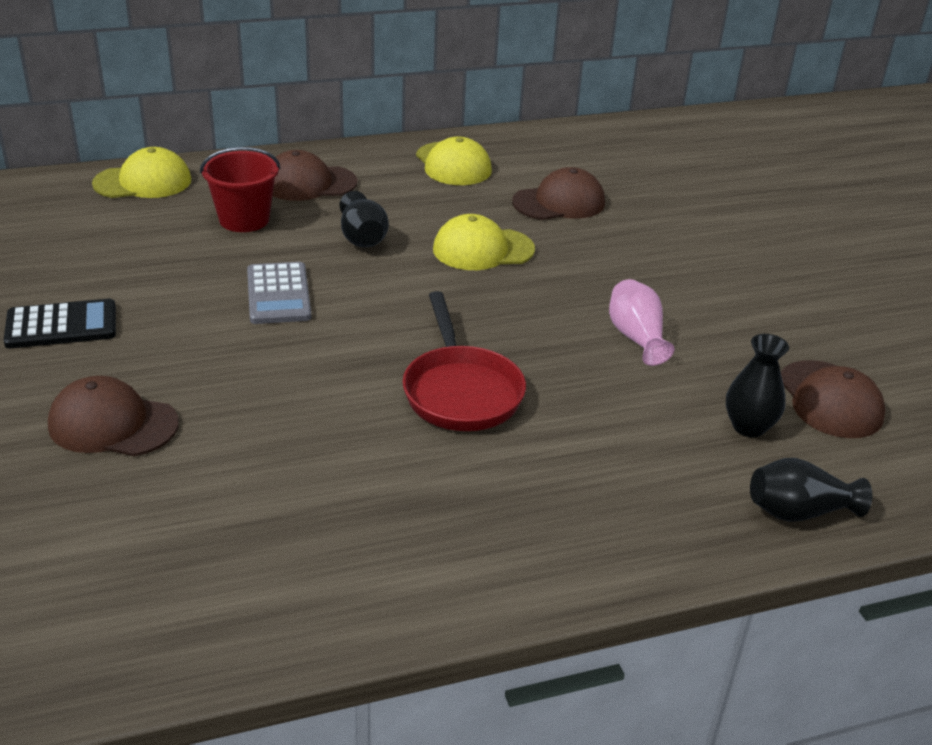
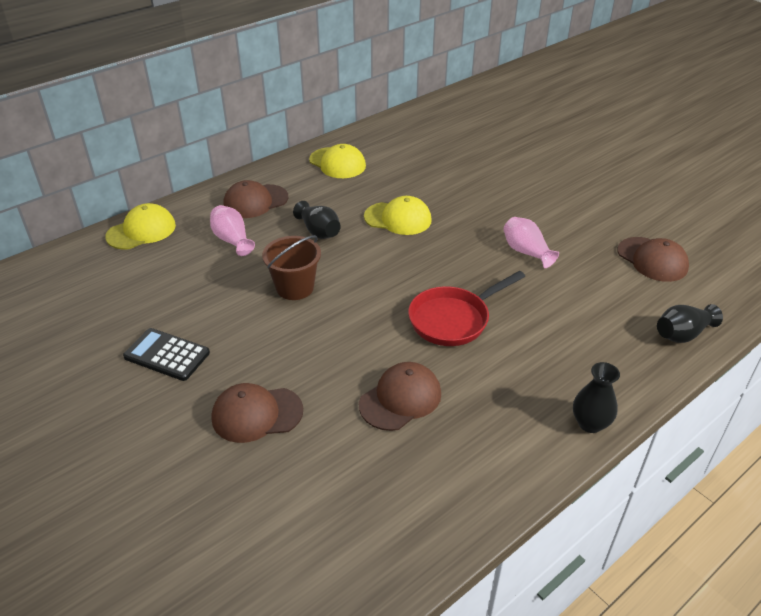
camera: 20 degrees left, 5 degrees up
(61, 325) = (167, 355): black calculator -> black calculator turned 120 degrees counterclockwise
(244, 219) = (232, 240): red bucket -> pink vase
(278, 294) = (295, 287): grey calculator -> brown bucket
(461, 391) = (453, 319): red pan -> red pan turned 90 degrees clockwise
(482, 249) = (398, 218): yellow cap -> yellow cap turned 135 degrees counterclockwise
(559, 202) = (420, 173): brown cap -> brown cap (400, 399)
(748, 427) = (623, 290): black vase -> black vase (590, 423)

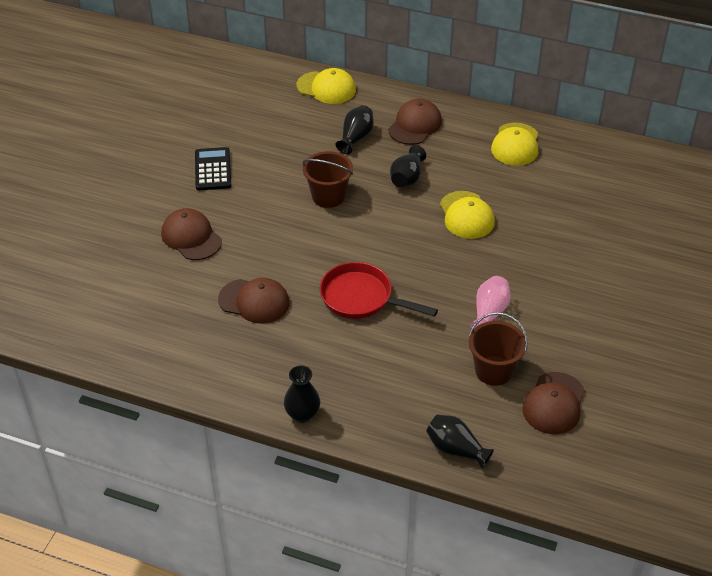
camera: 60 degrees right, 5 degrees up
(232, 240) = (356, 137): pink vase -> black vase
(255, 201) = (415, 125): brown cap -> brown cap turned 90 degrees clockwise
(597, 276) = (494, 370): none -> brown bucket

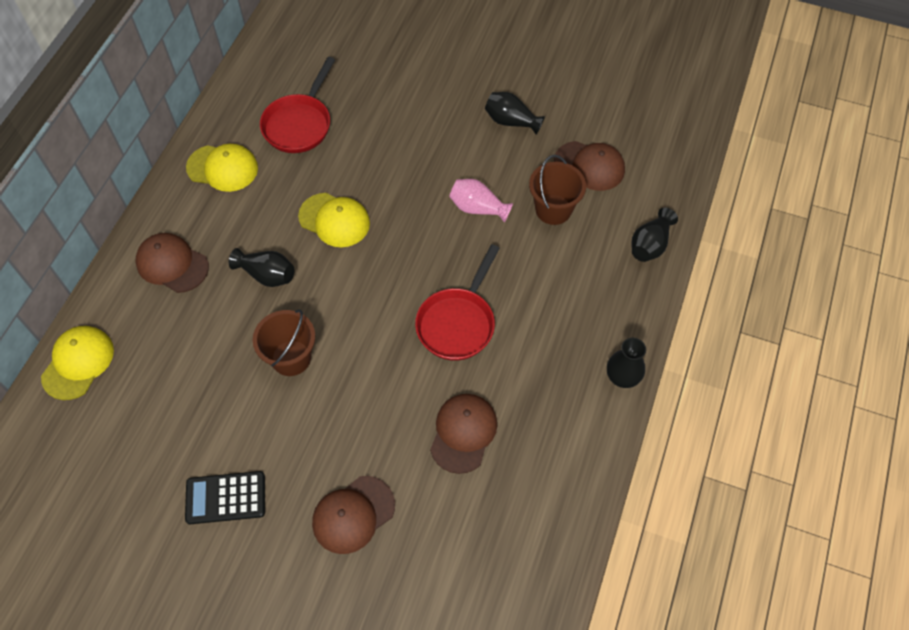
camera: 90 degrees left, 15 degrees up
(356, 137) = (186, 328): black vase -> black vase (511, 121)
(466, 215) = (334, 220): yellow cap -> yellow cap turned 45 degrees clockwise
(573, 188) = (299, 124): none -> red pan

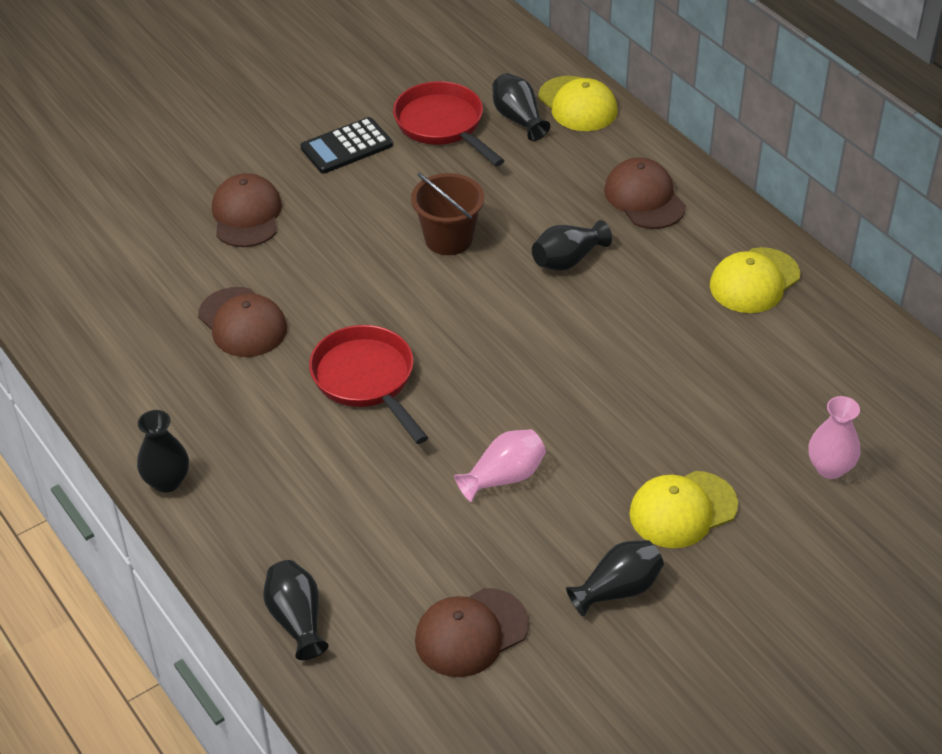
camera: 125 degrees right, 15 degrees down
(119, 394) = (518, 119): none -> black vase
(172, 264) = (644, 198): brown cap -> brown cap turned 90 degrees counterclockwise
(226, 498) = (346, 146): black calculator -> black calculator turned 150 degrees counterclockwise
(299, 124) = (777, 373): red pan -> red pan (443, 125)
(334, 220) = (597, 342): yellow cap -> yellow cap (682, 510)
(358, 74) = (830, 468): none -> pink vase
(553, 209) = (437, 551): brown bucket -> none

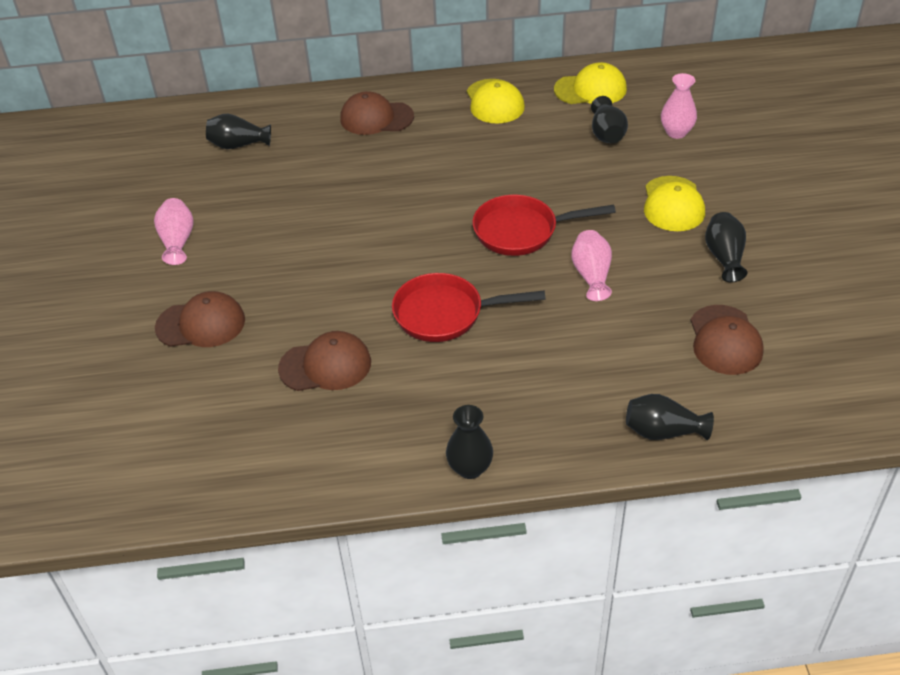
camera: 60 degrees left, 0 degrees up
(246, 215) = (201, 324): brown cap -> brown cap turned 150 degrees clockwise
(346, 146) = (177, 241): black calculator -> pink vase
(443, 125) = (206, 183): red pan -> red pan (521, 231)
(448, 239) = (332, 222): brown bucket -> none
(567, 260) = (405, 173): black vase -> black vase (607, 134)
(577, 104) = (252, 113): yellow cap -> yellow cap (590, 89)

